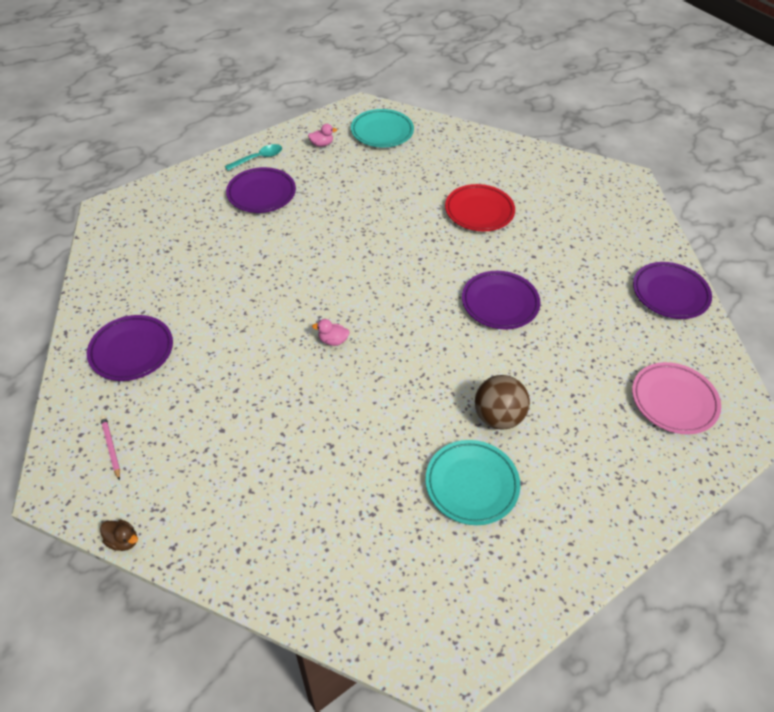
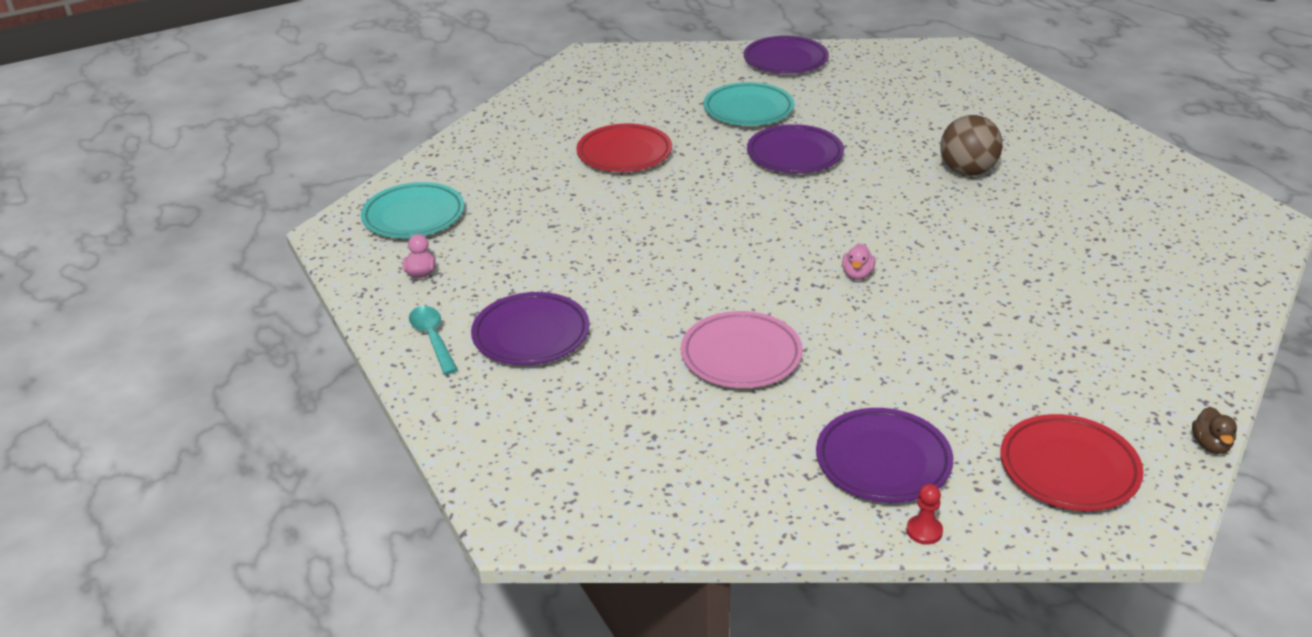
camera: 80 degrees left, 15 degrees down
(69, 368) = (924, 531): none -> red pawn
(111, 447) = (1068, 468): pink pencil -> red plate
(123, 540) = (1210, 445): brown duck -> brown duck turned 150 degrees clockwise
(471, 484) = (1059, 194): turquoise plate -> turquoise plate (748, 110)
(673, 401) = (933, 79): pink plate -> pink plate (741, 356)

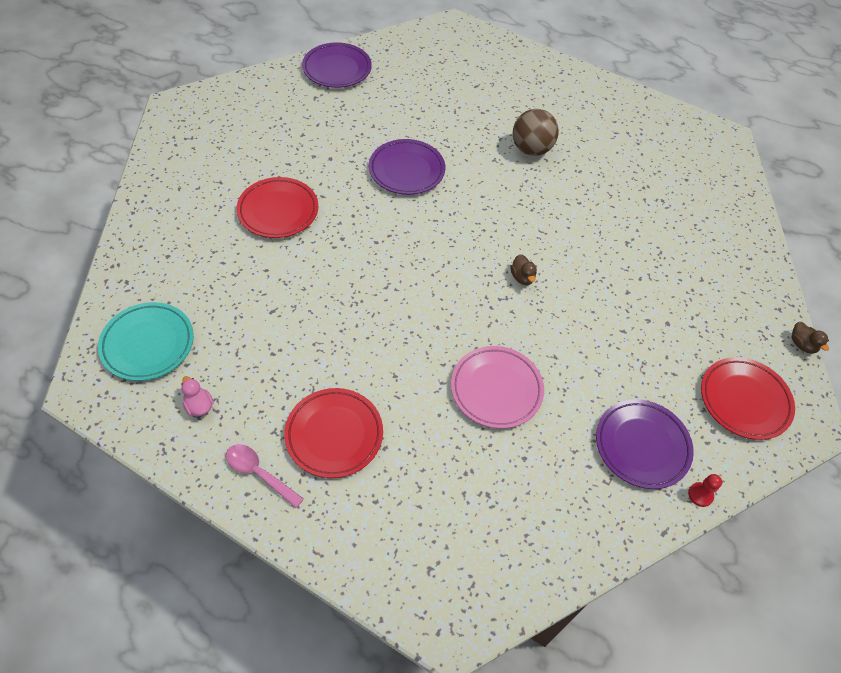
camera: 35 degrees left, 20 degrees up
(432, 338) = (259, 473): turquoise spoon -> pink spoon
(531, 335) = (334, 435): purple plate -> red plate
(748, 110) = (343, 132): turquoise plate -> none
(857, 274) = (522, 277): pink duck -> brown duck

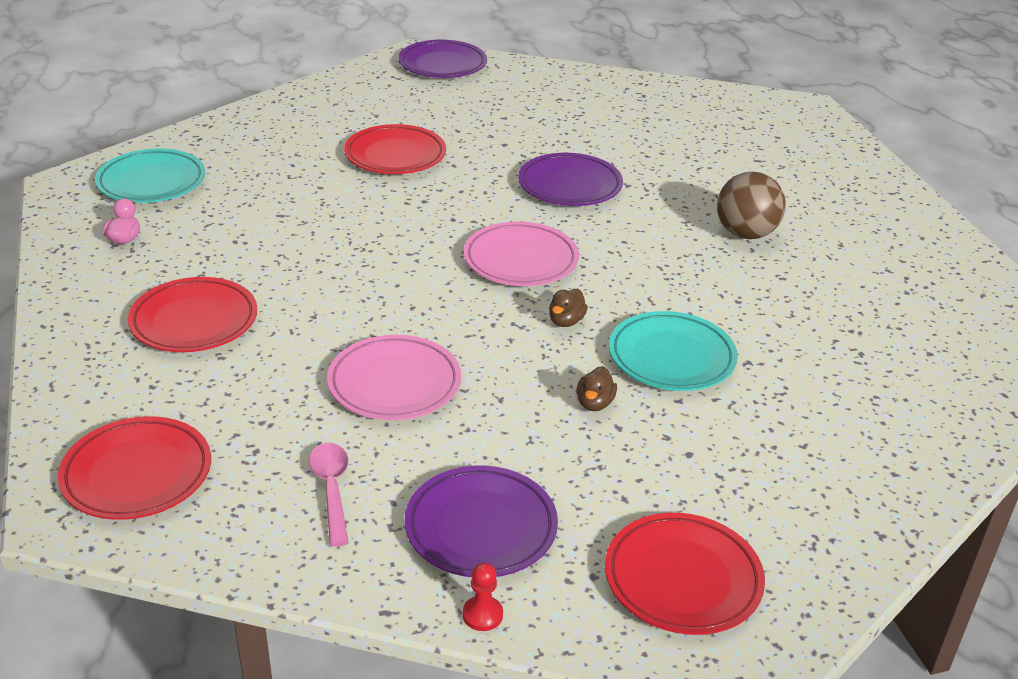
camera: 45 degrees right, 20 degrees down
(259, 473) = (96, 307): pink spoon -> pink spoon (331, 489)
(337, 69) = (614, 89): purple plate -> purple plate (442, 65)
(450, 249) = (520, 260): none -> pink plate
(451, 566) = (137, 474): none -> red plate
(594, 265) = (671, 357): none -> turquoise plate
(802, 344) = (862, 586): brown duck -> brown duck (594, 403)

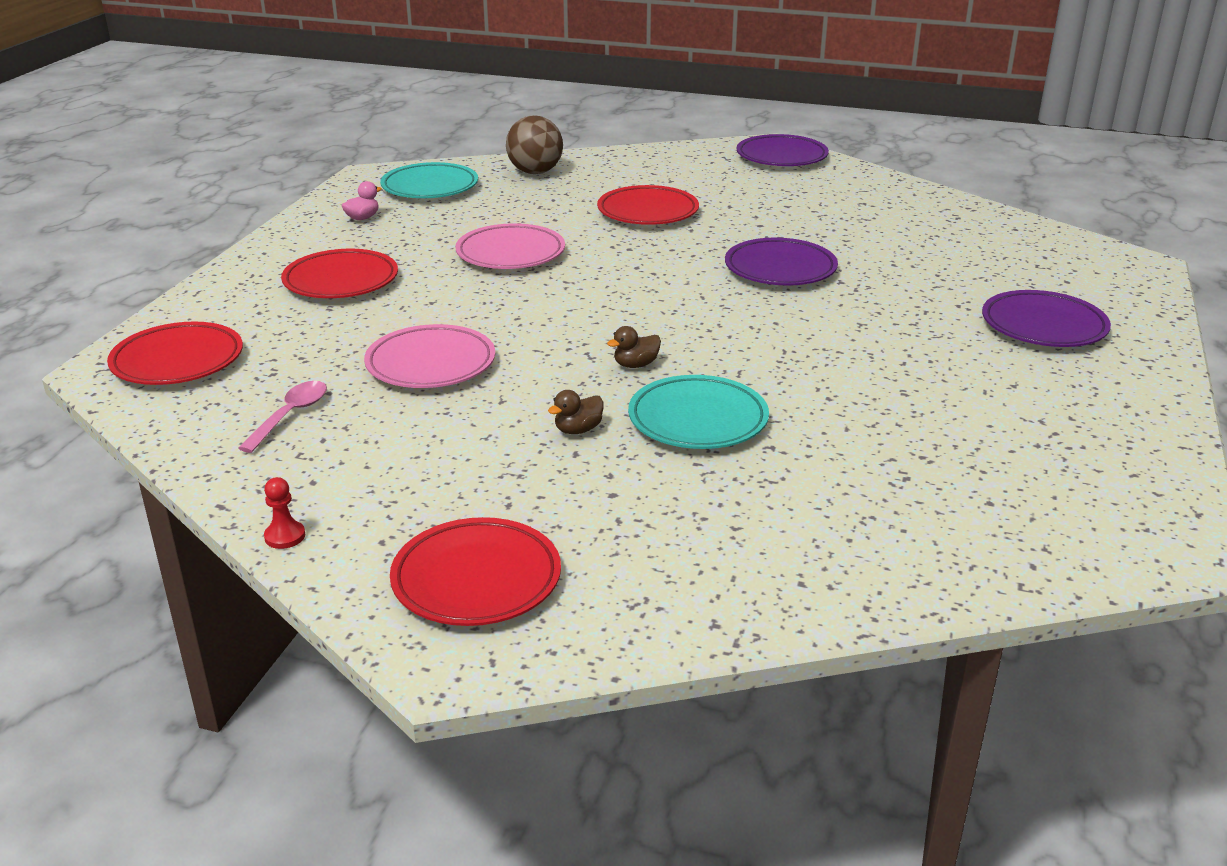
camera: 35 degrees right, 5 degrees down
(481, 528) = (363, 480): purple plate -> purple plate (1043, 326)
(520, 260) = (656, 311): pink plate -> pink plate (510, 253)
(746, 234) = (914, 349): brown ball -> brown ball (535, 172)

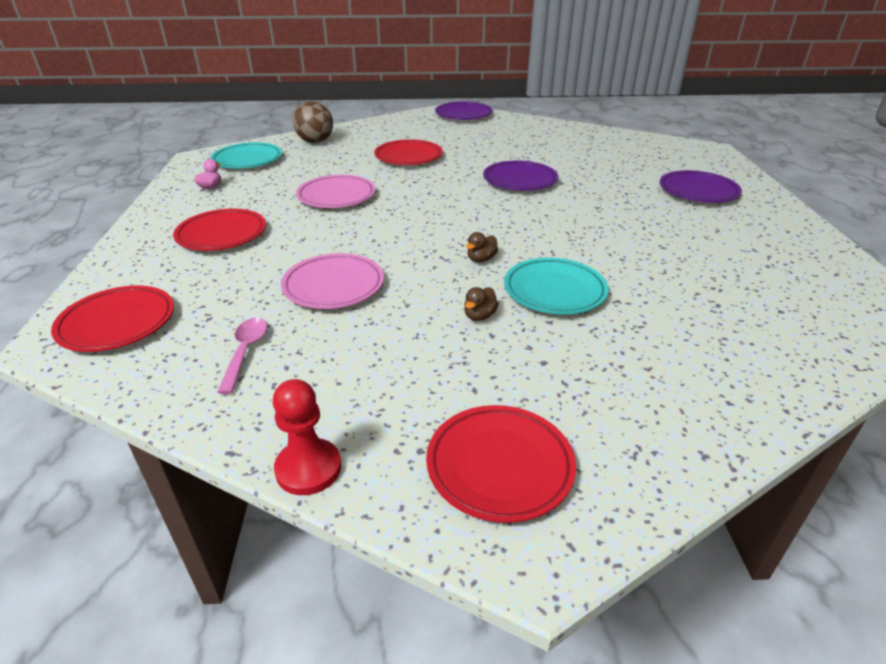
camera: 20 degrees left, 5 degrees up
(285, 536) = (308, 468): red pawn -> red pawn, size x1.78

